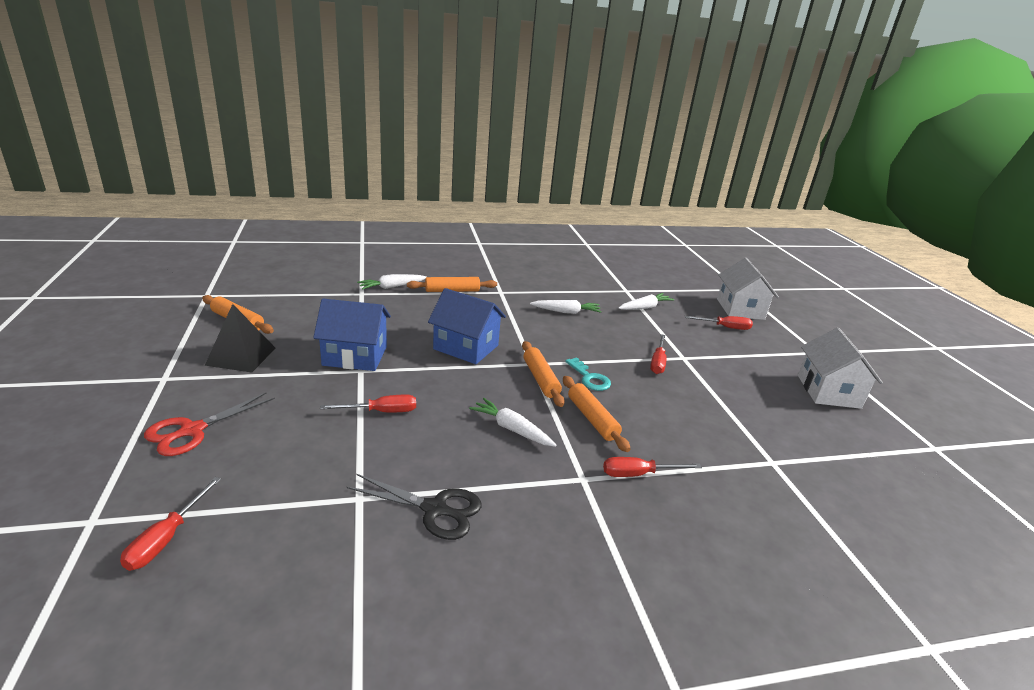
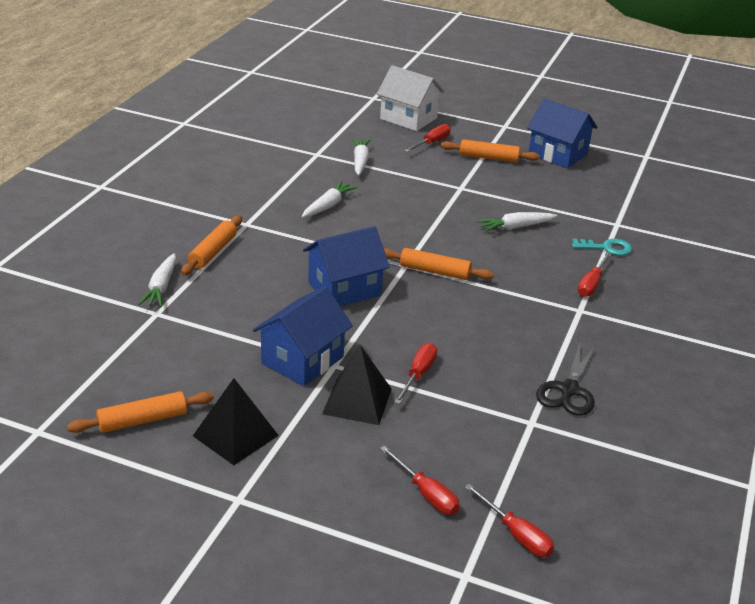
camera: 55 degrees left, 5 degrees up
(192, 430) = (363, 495): red scissors -> none
(320, 393) = (357, 401): none -> black pyramid
(434, 509) = (569, 390): black scissors -> black scissors turned 150 degrees clockwise
(512, 429) = (496, 316): white carrot -> white carrot (515, 227)
(589, 378) = (454, 247): turquoise key -> turquoise key (606, 248)
(592, 419) = (512, 273): orange rolling pin -> orange rolling pin (488, 158)
(657, 362) = (458, 203): red screwdriver -> red screwdriver (426, 494)
(828, 391) = (558, 154): white house -> blue house

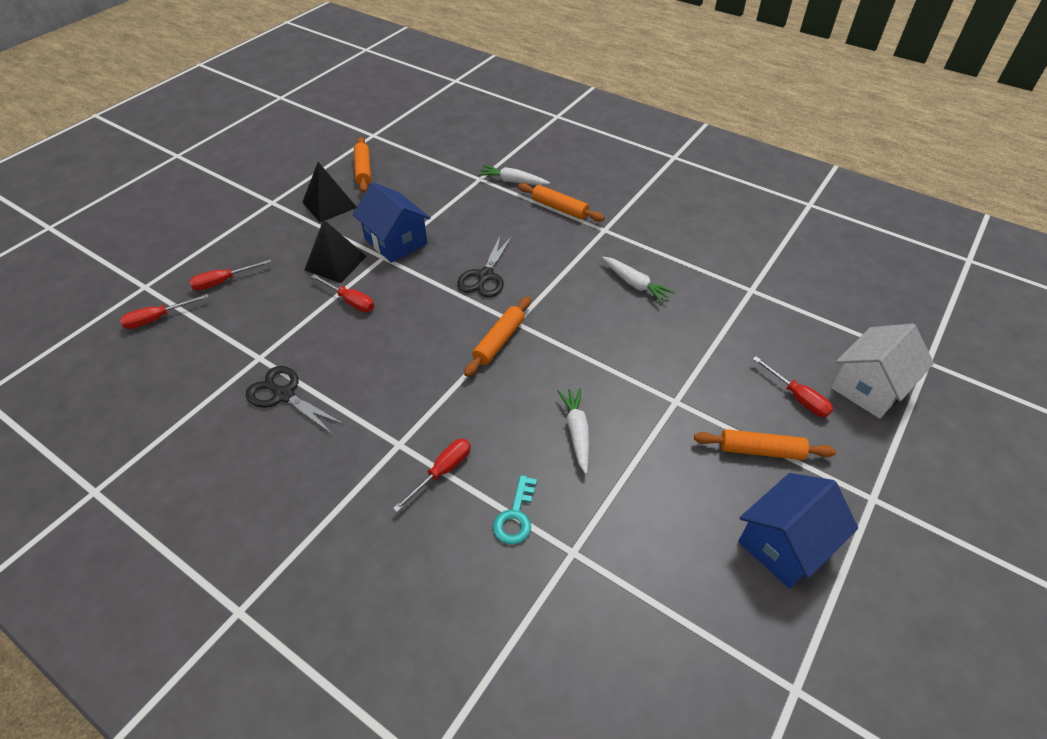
camera: 105 degrees right, 15 degrees up
(344, 289) = (485, 276): blue house -> black scissors
(360, 162) = (736, 322): white carrot -> none
(488, 158) = (761, 450): orange rolling pin -> orange rolling pin turned 75 degrees clockwise
(591, 284) = (442, 471): red screwdriver -> red screwdriver turned 90 degrees clockwise

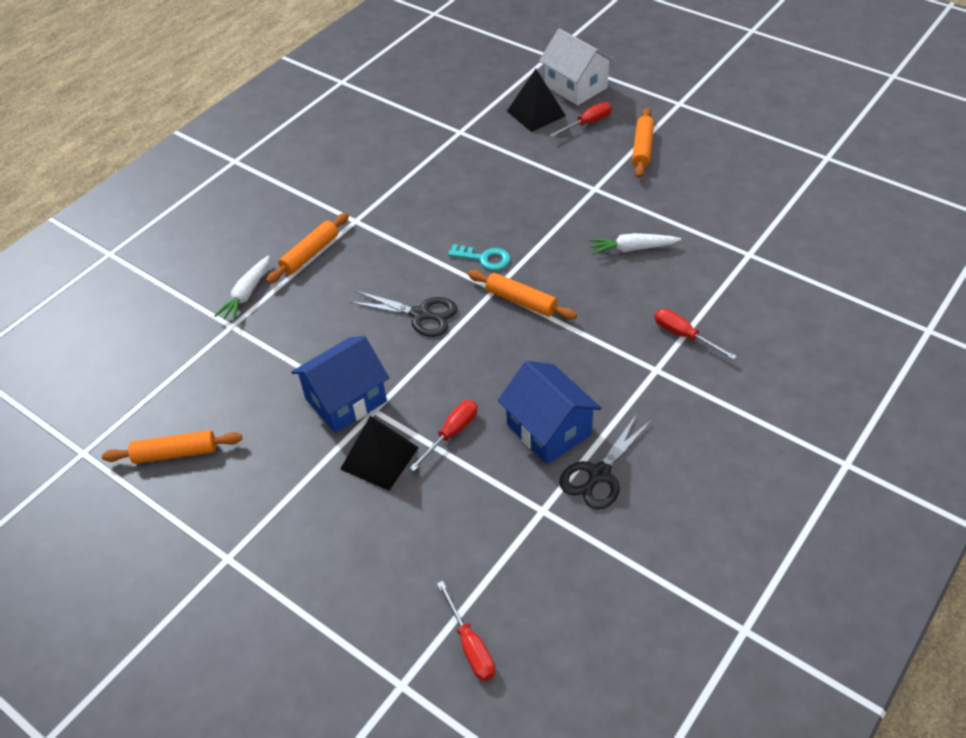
camera: 85 degrees left, 0 degrees up
(223, 282) = (402, 581): red screwdriver -> none
(329, 204) = (251, 483): black pyramid -> black pyramid (536, 113)
(515, 516) = (722, 287): turquoise key -> turquoise key (484, 258)
(635, 284) = (445, 203): white carrot -> none
(784, 544) = (723, 148): blue house -> blue house (549, 429)

